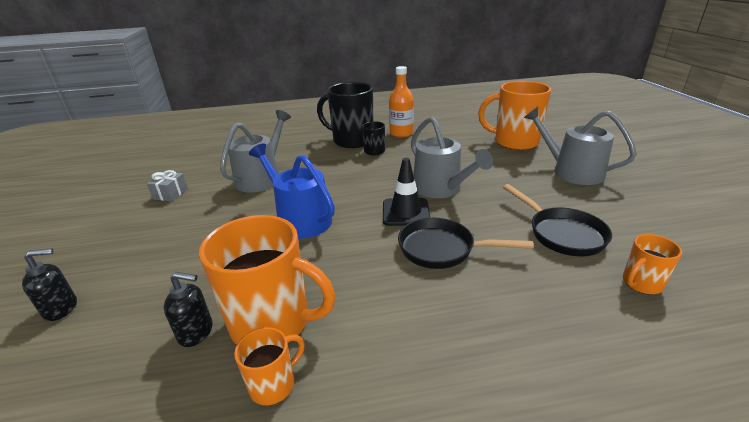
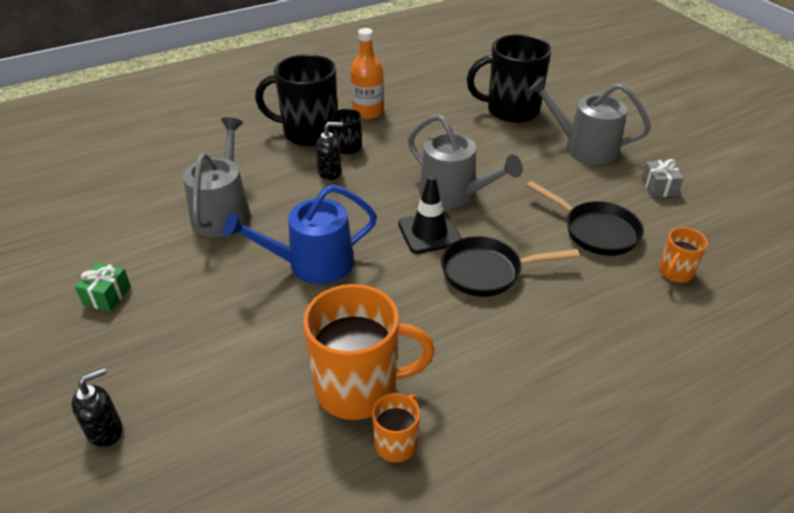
camera: 20 degrees left, 10 degrees up
(146, 216) = (107, 295): none -> green gift
(170, 194) = (113, 257): grey gift -> grey gift (659, 187)
(196, 332) = (286, 416): black soap dispenser -> black soap dispenser (330, 172)
(300, 219) = (313, 264): blue watering can -> blue watering can turned 45 degrees counterclockwise
(514, 142) = (511, 110): orange mug -> black mug

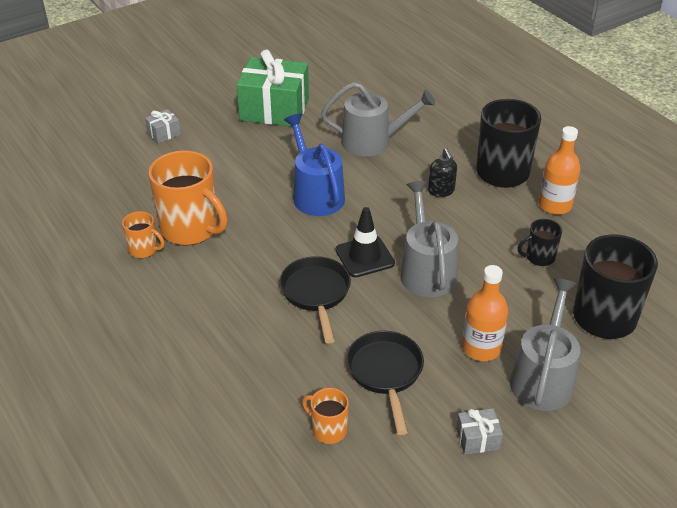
camera: 85 degrees right, 0 degrees up
(105, 430) = (164, 133): black soap dispenser -> grey gift
(107, 295) = (274, 109): green gift -> green gift, size x2.36
(348, 148) = (484, 198): black mug -> black mug (539, 257)
(359, 388) = (190, 229): orange mug -> orange mug turned 45 degrees counterclockwise
(454, 193) = (426, 271): grey watering can -> grey watering can turned 135 degrees clockwise
(555, 173) = (481, 348): none -> orange bottle
(595, 231) = (385, 373): black pan -> black pan turned 135 degrees clockwise

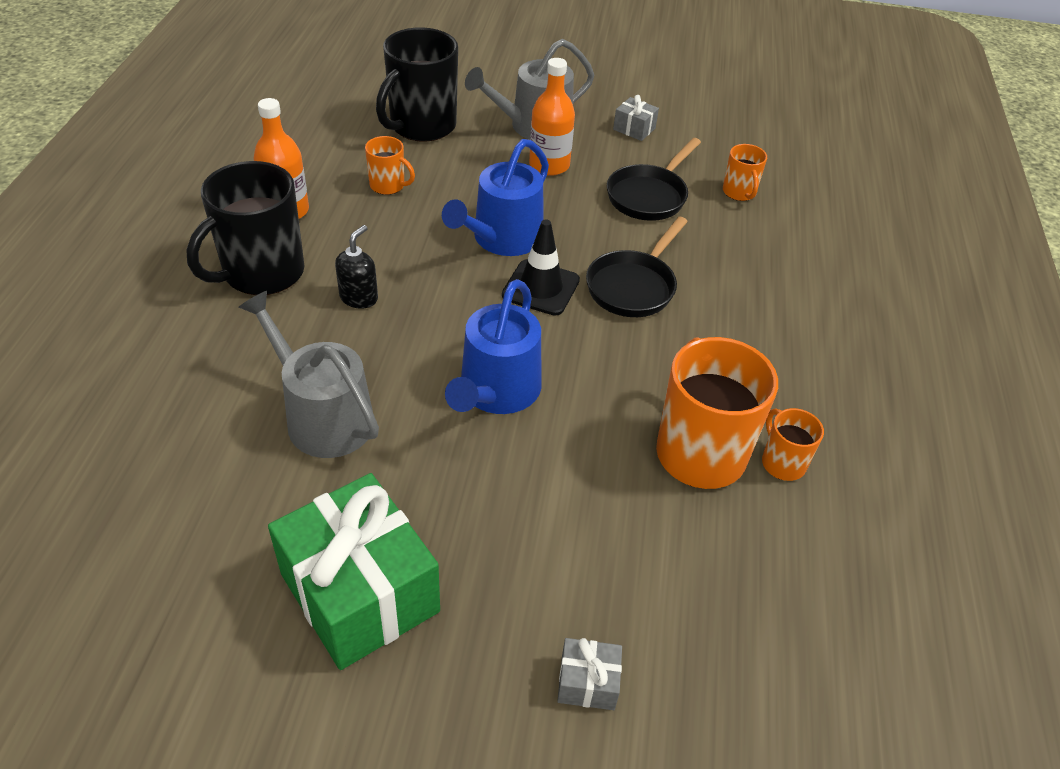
camera: 140 degrees left, 5 degrees up
(426, 271) = (502, 238): grey watering can -> blue watering can
(539, 257) = (388, 185): black mug -> orange mug

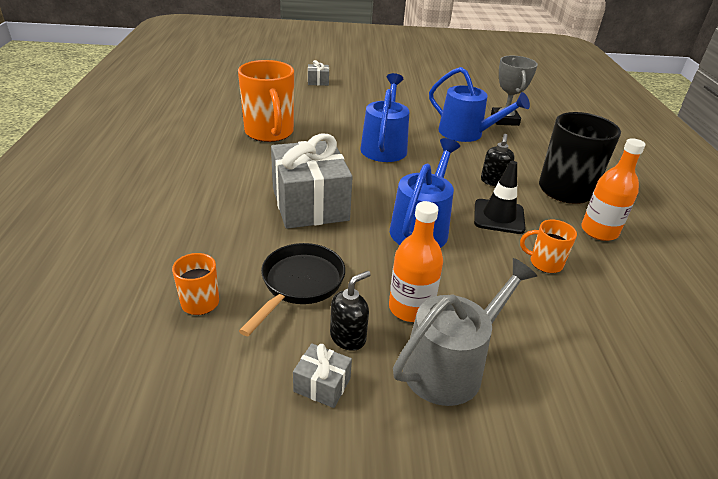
camera: 170 degrees right, 10 degrees down
(206, 455) = (504, 120): none -> grey trophy
(323, 417) = (466, 133): grey watering can -> blue watering can
(359, 593) = (410, 94): green gift -> none
(421, 126) = (574, 343): black mug -> none
(541, 288) = (378, 197): black traffic cone -> black traffic cone (499, 217)
(610, 152) = (348, 337): none -> black soap dispenser
(633, 286) = (310, 204): black pan -> grey gift
(782, 462) = (224, 131): orange mug -> none

